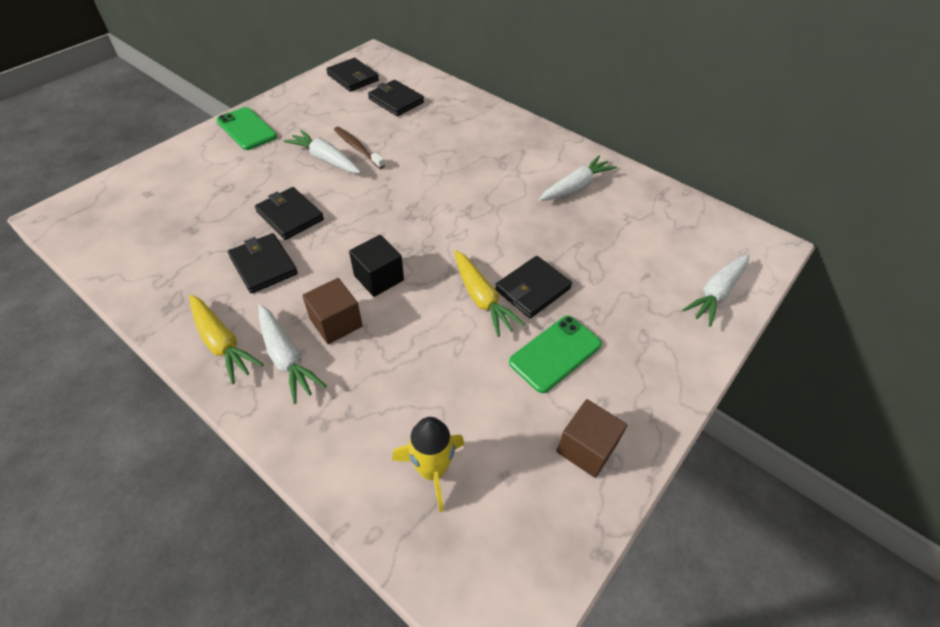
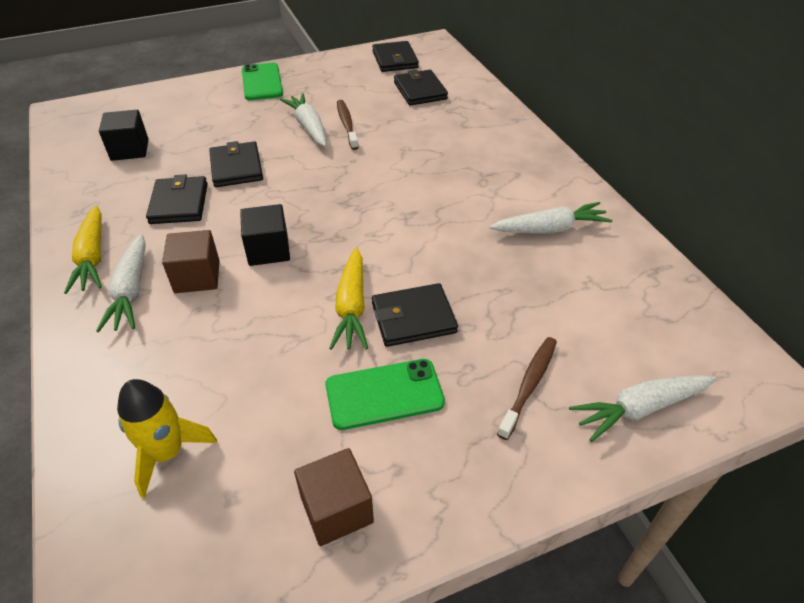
camera: 30 degrees right, 5 degrees down
(168, 231) = (130, 150): none -> black cube
(642, 306) = (529, 385): none -> brown toothbrush

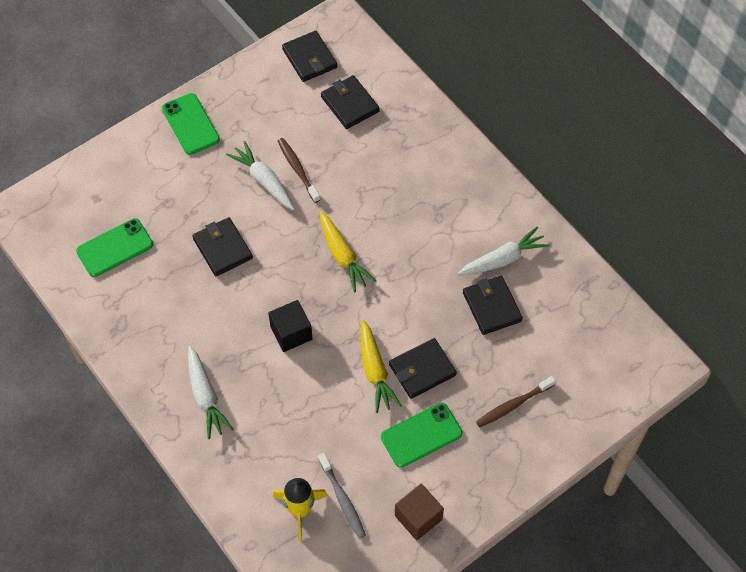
camera: 15 degrees left, 15 degrees up
(92, 257) = (156, 373): yellow carrot -> yellow carrot (343, 256)
(130, 150) = (115, 248): black cube -> green phone
(179, 203) = (195, 301): black wallet -> black wallet (492, 306)
(197, 277) = (248, 371): brown cube -> none
(235, 453) = (342, 499): none -> grey toothbrush
(529, 385) = (513, 405): brown toothbrush -> brown toothbrush turned 135 degrees counterclockwise
(640, 409) = (586, 405): white carrot -> none

